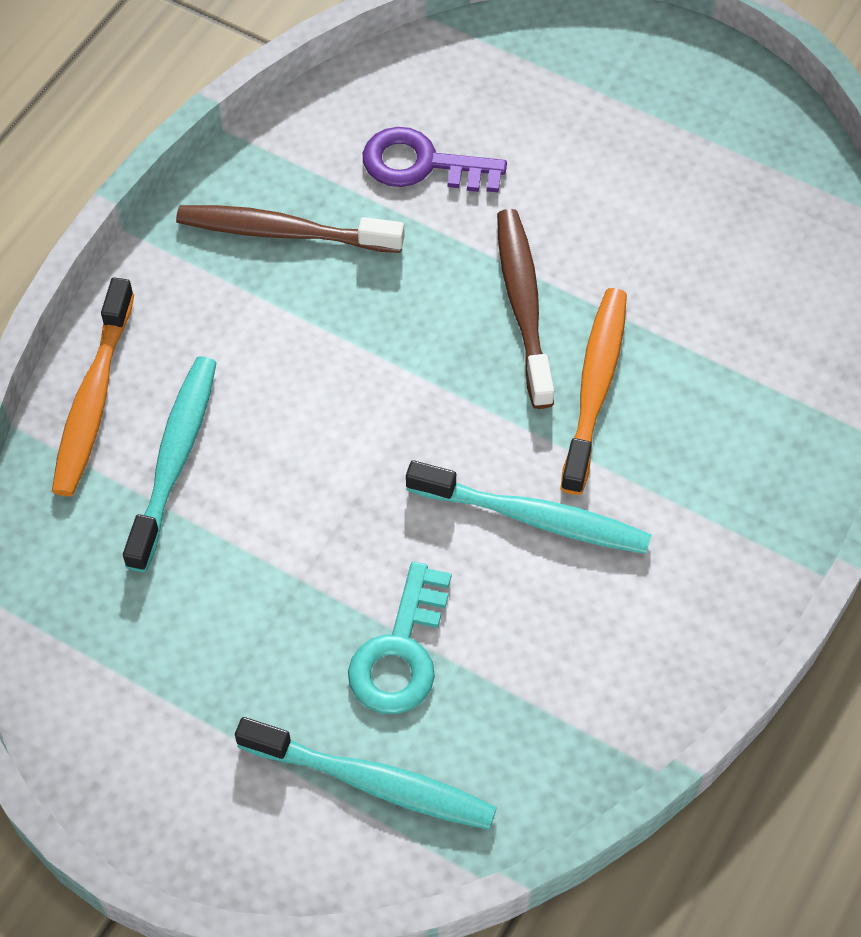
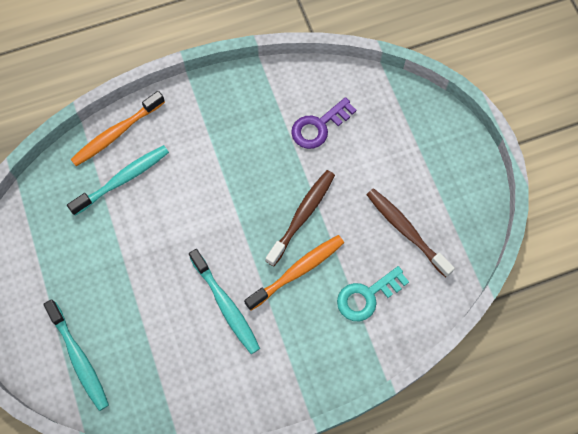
camera: 40 degrees right, 10 degrees up
(284, 232) = (241, 116): brown toothbrush -> brown toothbrush (406, 231)
(400, 652) = (132, 318): turquoise key -> turquoise key (367, 296)
(422, 164) = (319, 127): purple key -> purple key turned 90 degrees counterclockwise

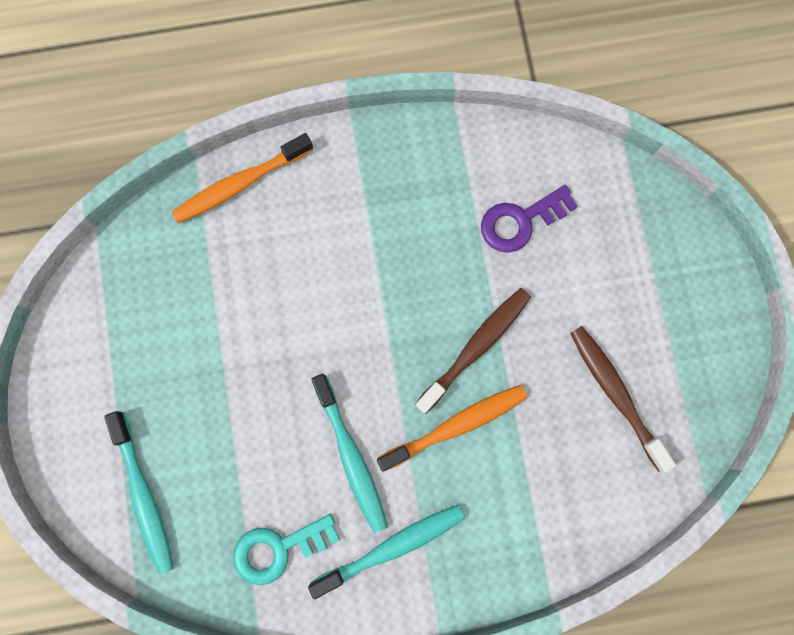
camera: 10 degrees right, 10 degrees up
(123, 179) = (239, 252): turquoise toothbrush -> turquoise toothbrush (392, 547)
(367, 296) = (545, 478): turquoise key -> turquoise key (278, 549)

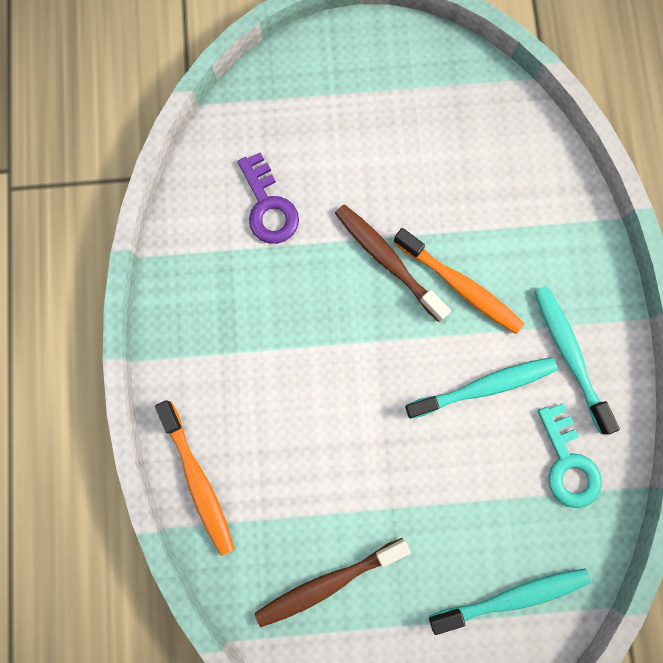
camera: 85 degrees left, 0 degrees up
(456, 425) = (460, 286): orange toothbrush -> orange toothbrush turned 150 degrees clockwise
(615, 394) = (439, 141): brown toothbrush -> brown toothbrush (328, 582)

